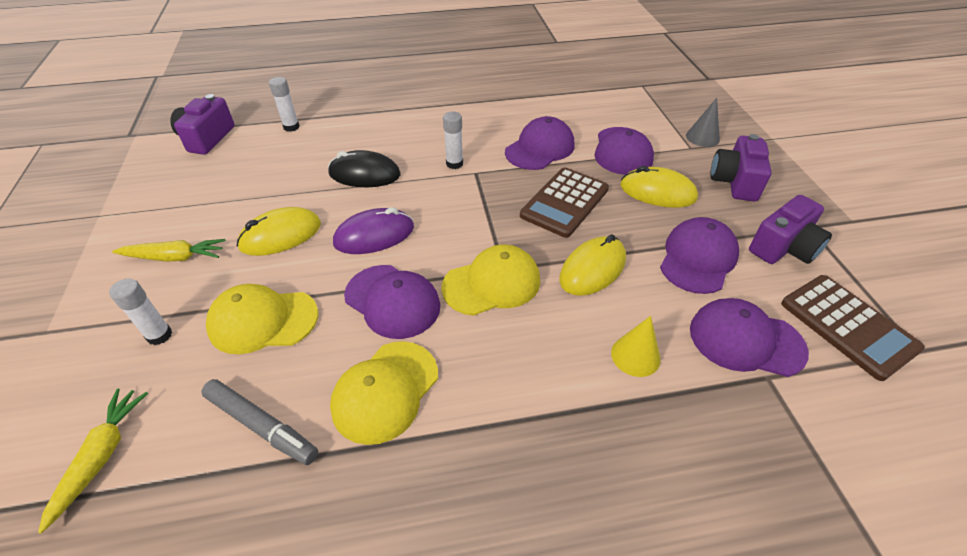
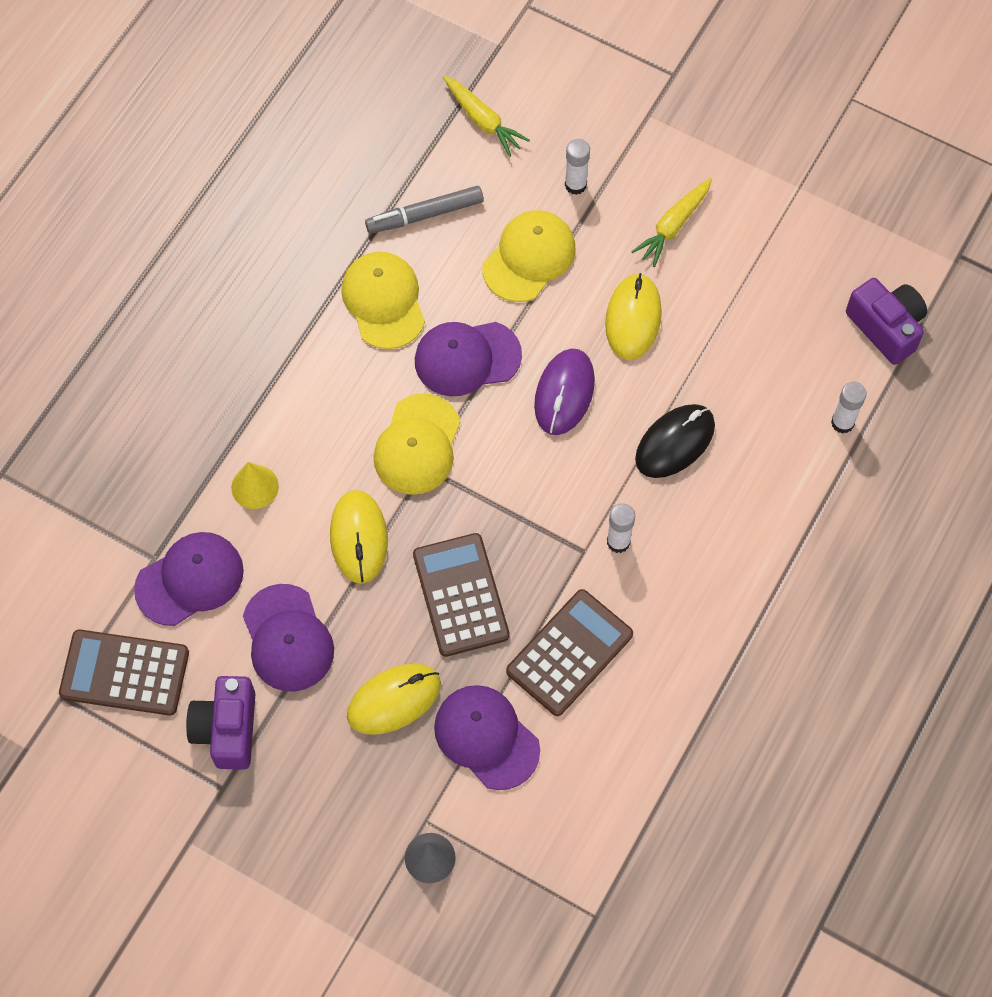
camera: 130 degrees right, 20 degrees up
(540, 148) = (569, 653): purple cap -> brown calculator
(735, 182) = (336, 798): purple camera -> none

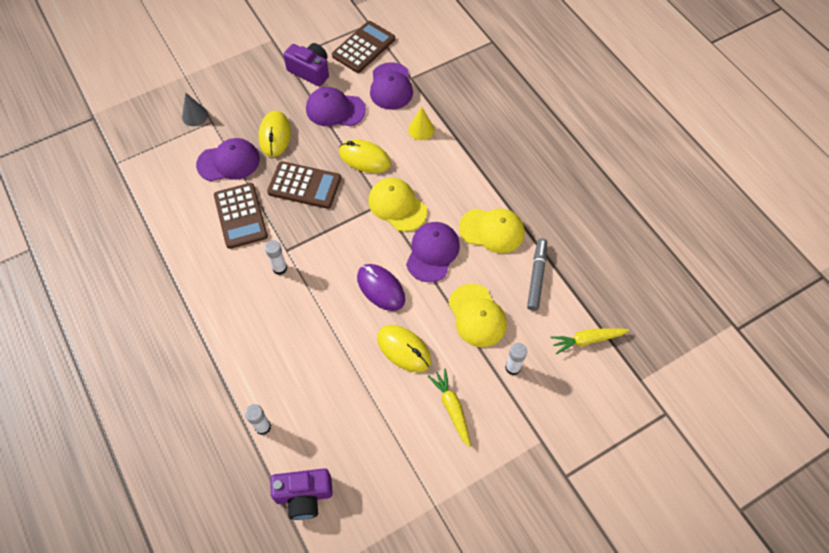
camera: 120 degrees right, 5 degrees down
(675, 443) = (314, 327): black mouse -> none

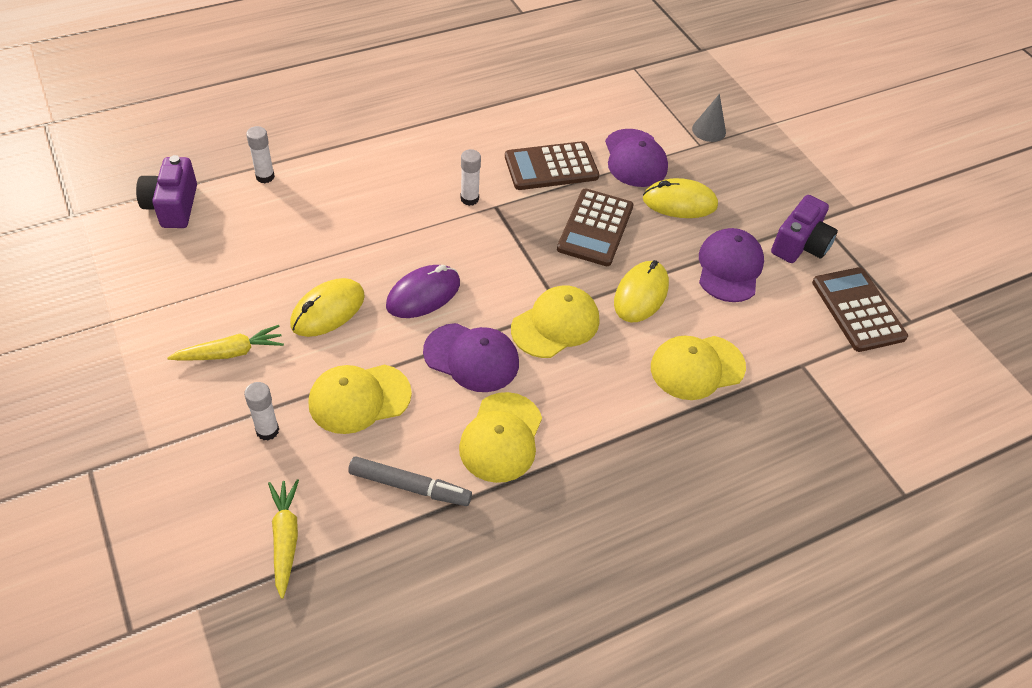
camera: 90 degrees right, 10 degrees down
(363, 47) = (858, 310): brown calculator -> brown calculator turned 150 degrees counterclockwise
(391, 86) = (781, 337): purple cap -> none
(421, 129) = (697, 367): yellow cone -> yellow cap

